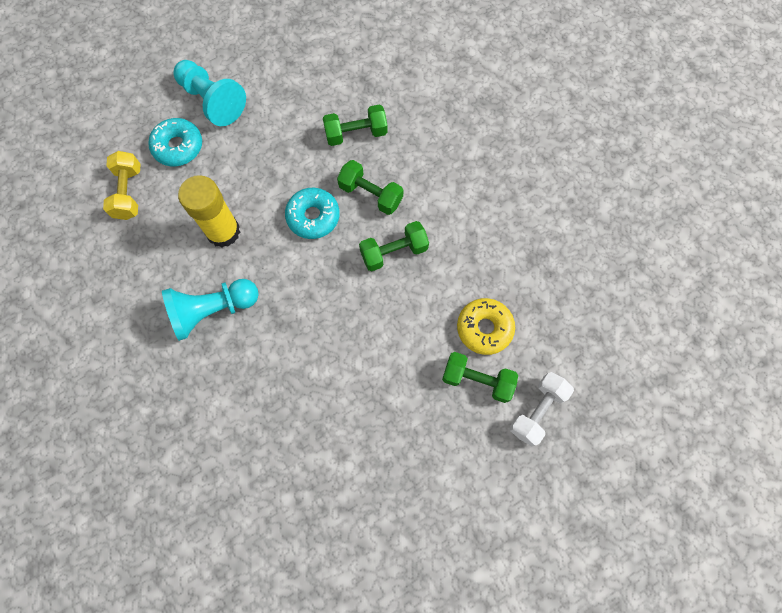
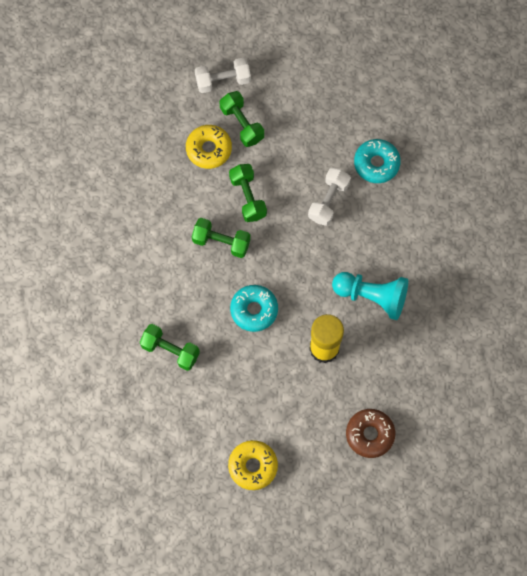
camera: 140 degrees left, 0 degrees up
(128, 193) = (370, 434): yellow dumbbell -> brown donut
(178, 147) = (307, 445): turquoise donut -> turquoise donut (376, 164)
(212, 101) = (253, 466): turquoise pawn -> yellow donut
(326, 370) = (328, 201): none -> white dumbbell
(370, 194) = (201, 295): green dumbbell -> green dumbbell (248, 197)

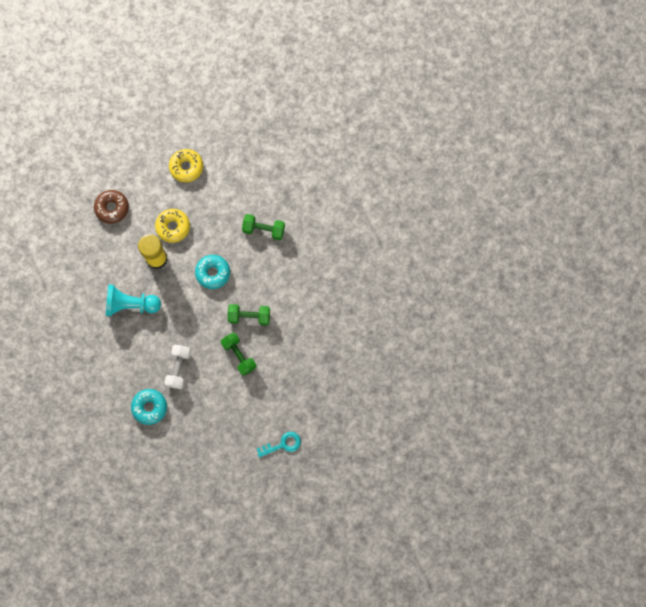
camera: 165 degrees right, 5 degrees up
(209, 149) = (278, 385): yellow donut -> yellow donut (173, 227)
(223, 81) = (282, 444): white dumbbell -> turquoise key
(242, 124) = (258, 412): green dumbbell -> none

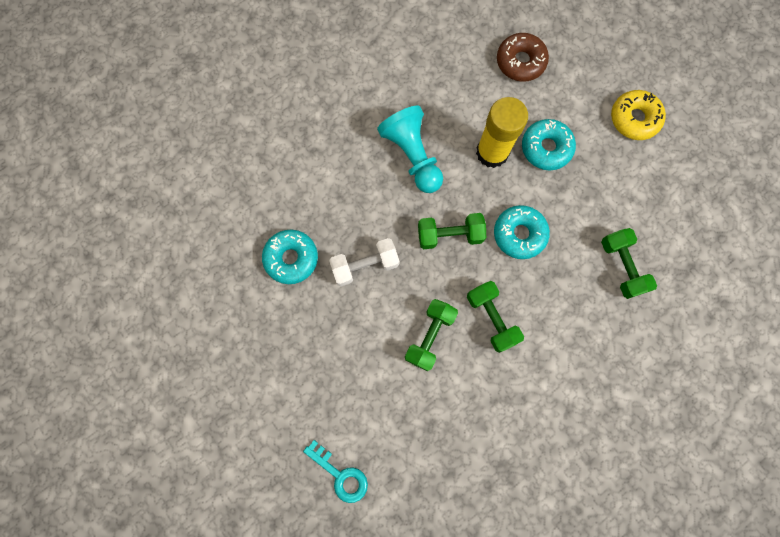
camera: 60 degrees right, 0 degrees up
(173, 227) = (546, 148): yellow donut -> turquoise donut
(190, 311) = (449, 235): none -> green dumbbell

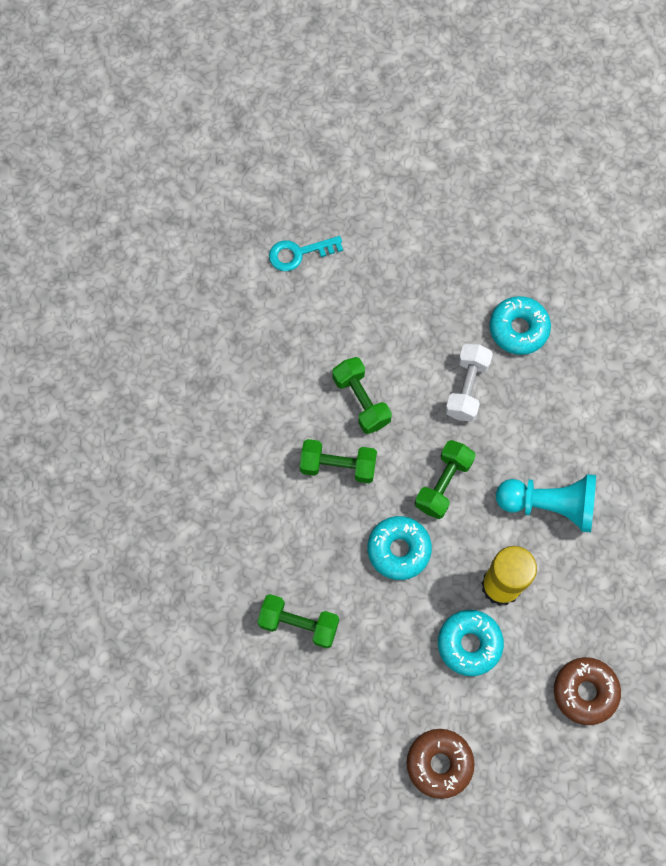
camera: 125 degrees right, 5 degrees down
(634, 119) = (439, 763): yellow donut -> brown donut

